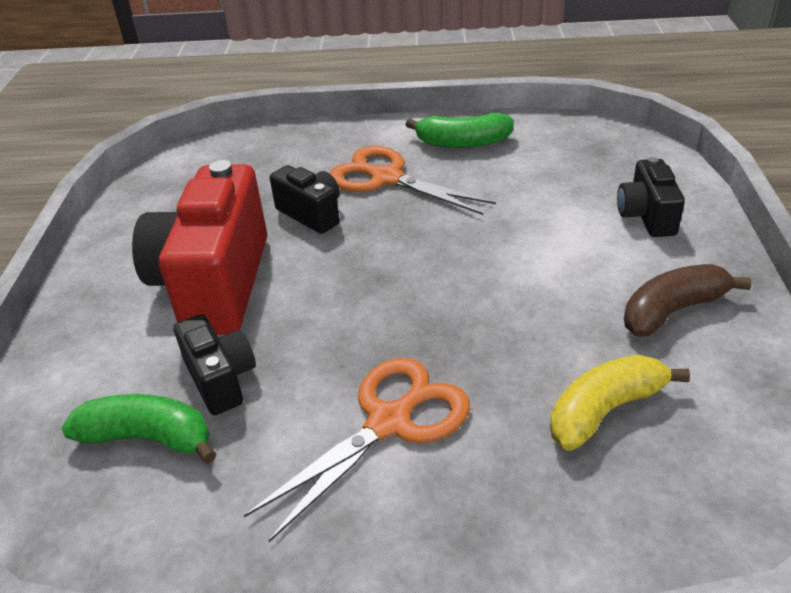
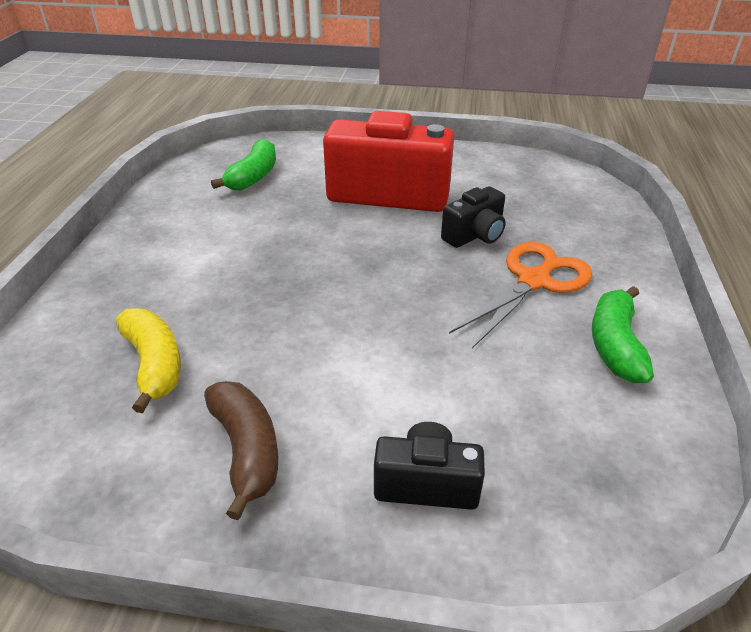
camera: 95 degrees right, 0 degrees up
(221, 379) = (289, 197): black camera -> none
(389, 422) = (212, 258): orange scissors -> none

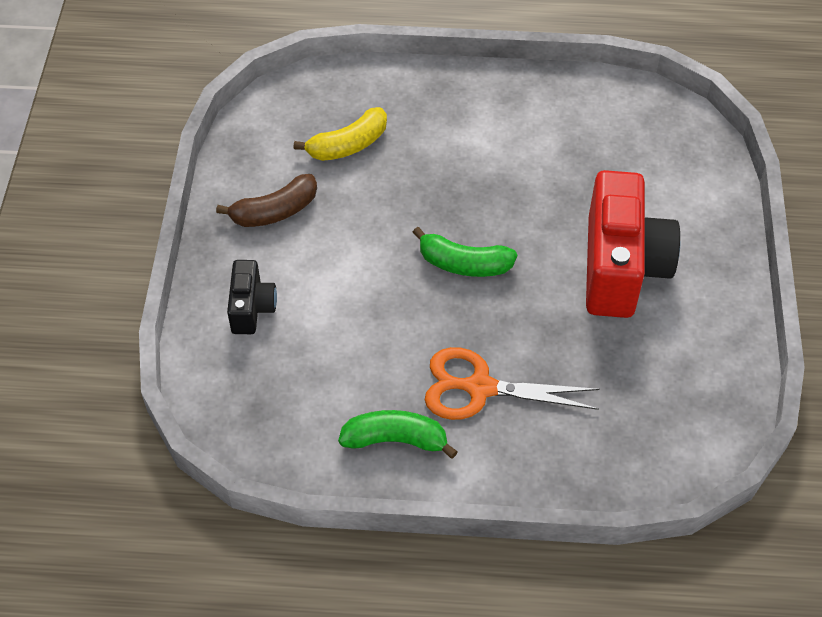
camera: 85 degrees right, 15 degrees up
(254, 176) = (631, 149): green banana -> green banana (464, 264)
(475, 235) = (550, 343): black camera -> none
(534, 281) = (480, 388): orange scissors -> orange scissors turned 150 degrees clockwise

